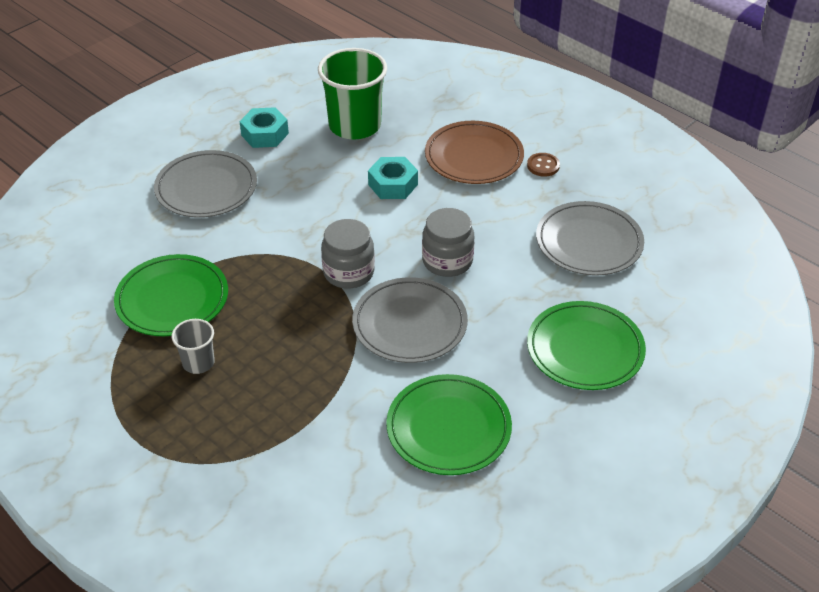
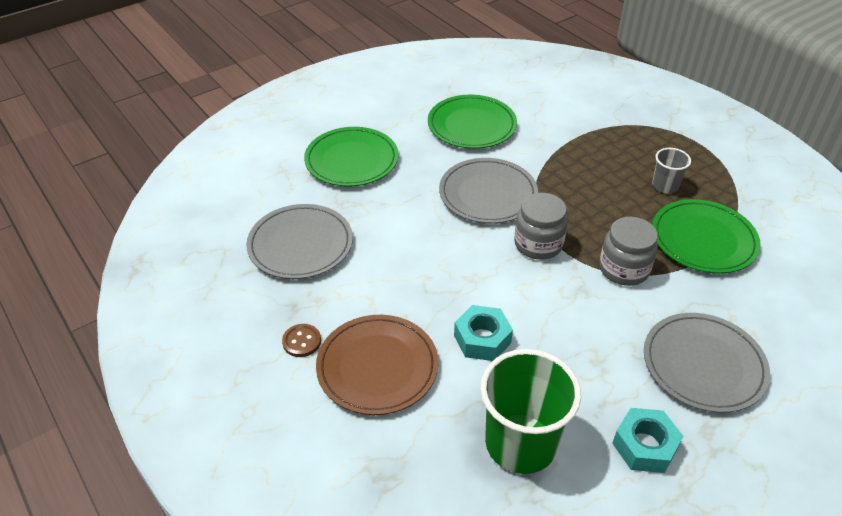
camera: 170 degrees left, 0 degrees up
(447, 261) = (442, 243): grey jar -> grey jar (624, 269)

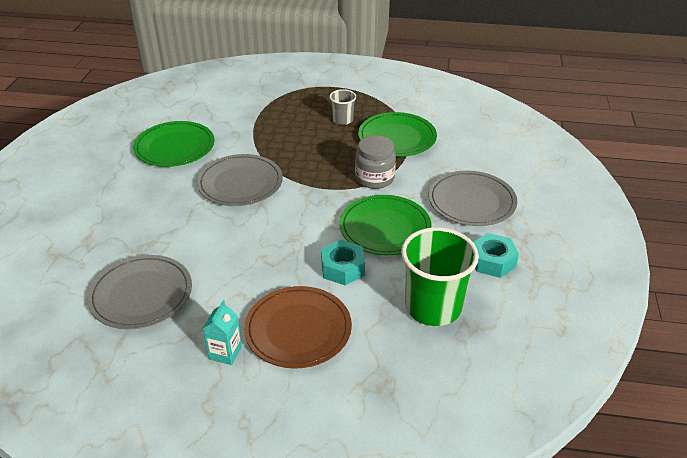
camera: 45 degrees left, 5 degrees down
(301, 341) = (225, 352): brown button -> turquoise carton
(351, 160) = (109, 217): green plate -> green plate (385, 228)
(538, 244) = (309, 194): grey jar -> none

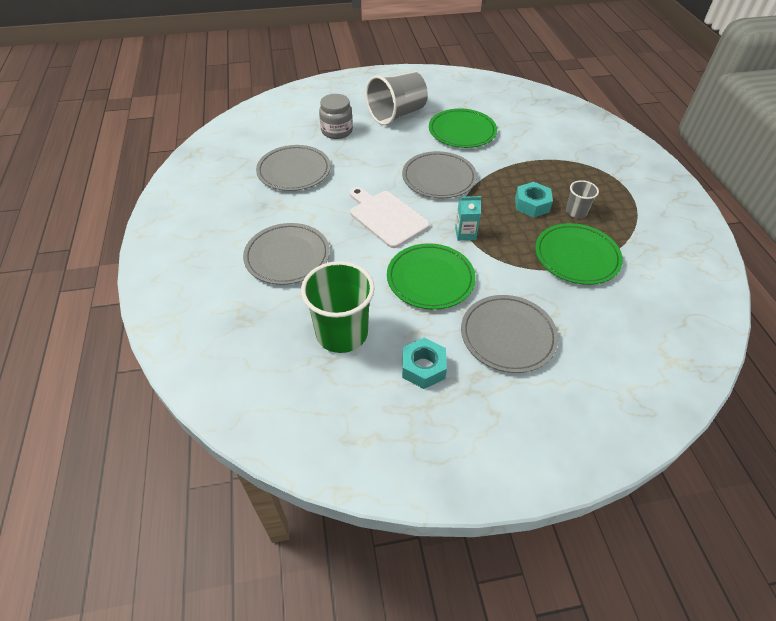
camera: 70 degrees right, 10 degrees up
(101, 184) = (397, 114): none -> grey cup
(225, 352) = (253, 226): turquoise carton -> turquoise carton (465, 234)
(279, 236) = (386, 217): none -> white cutting board
(298, 330) = (287, 256): brown plate -> grey plate
(342, 268) = (365, 264): turquoise nut -> turquoise nut (532, 204)
(374, 178) = (499, 255): grey jar -> grey jar (337, 131)

